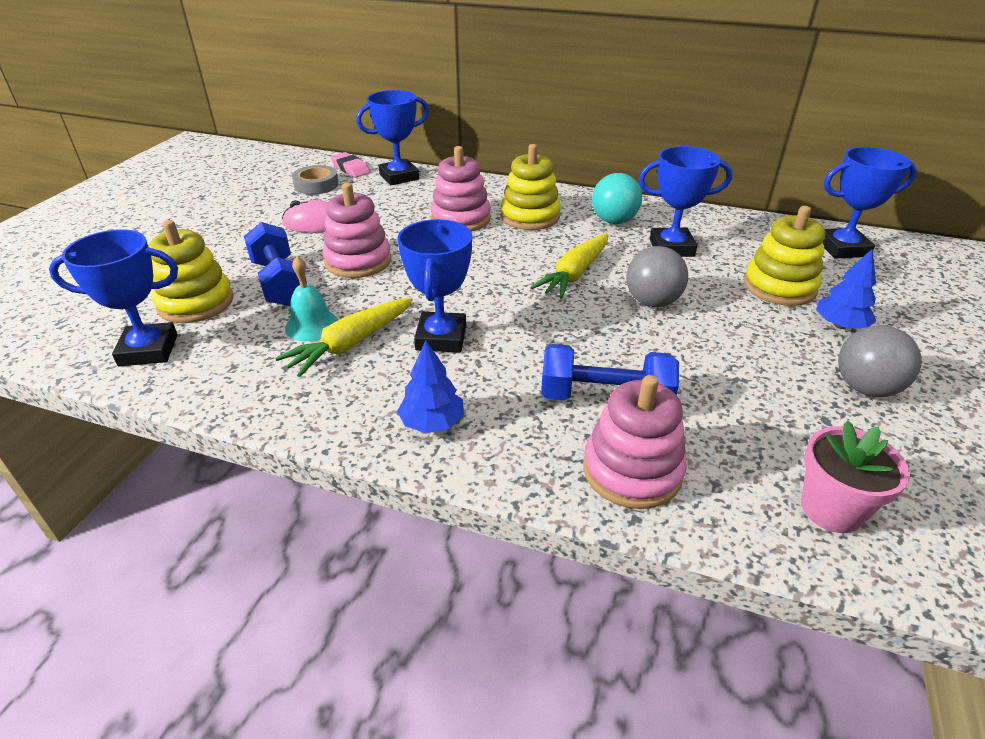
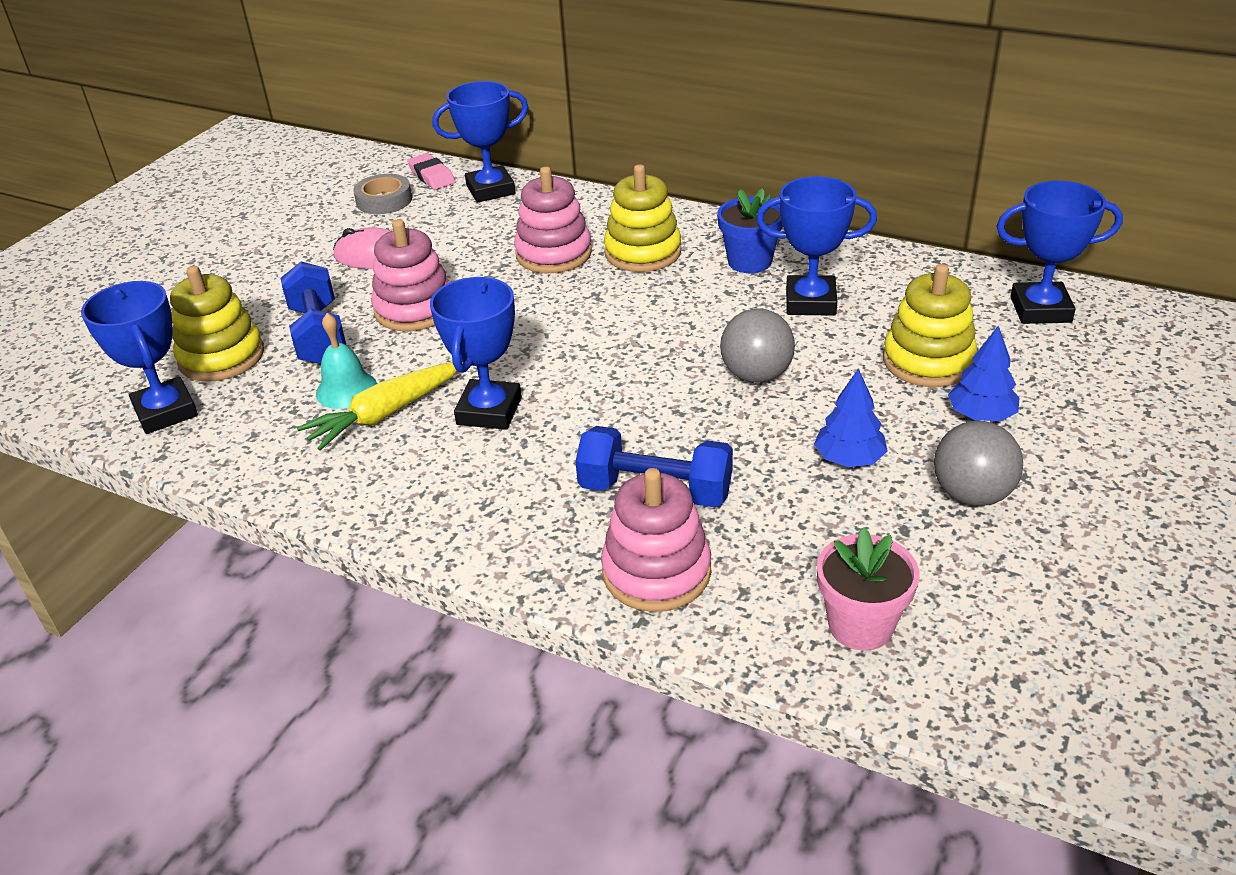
camera: 10 degrees right, 0 degrees up
(148, 350) = (166, 412): blue trophy -> blue trophy turned 60 degrees clockwise
(432, 422) = (455, 508): blue tree -> blue tree (849, 459)
(574, 274) = (673, 335): yellow carrot -> none
(614, 221) = (749, 261): turquoise ball -> blue flower pot

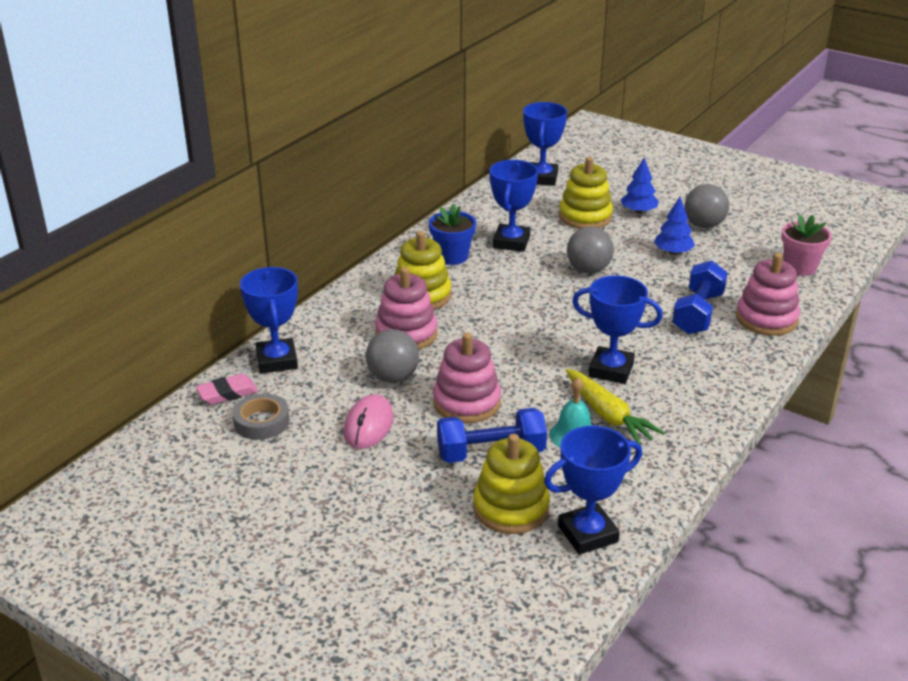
camera: 85 degrees left, 5 degrees down
(463, 257) = (393, 377): none -> grey ball

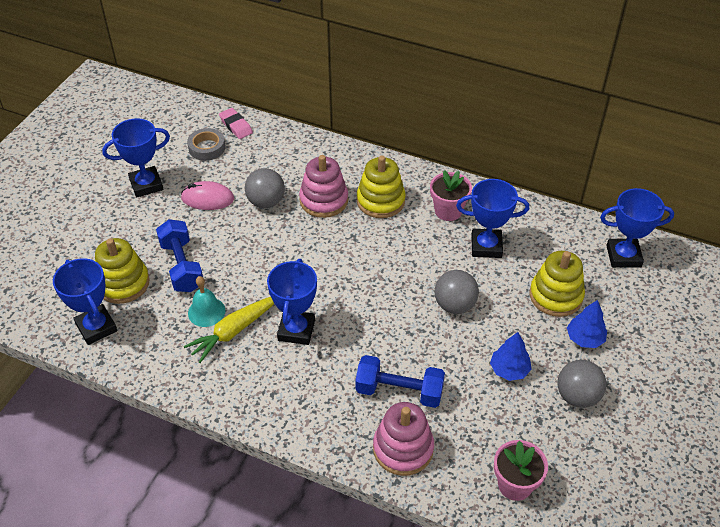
camera: 80 degrees right, 15 degrees up
(277, 360) = (277, 140): blue trophy -> blue trophy (146, 185)
(452, 256) = (448, 211): blue flower pot -> pink flower pot
(466, 402) = (240, 246): pink stacking toy -> none

